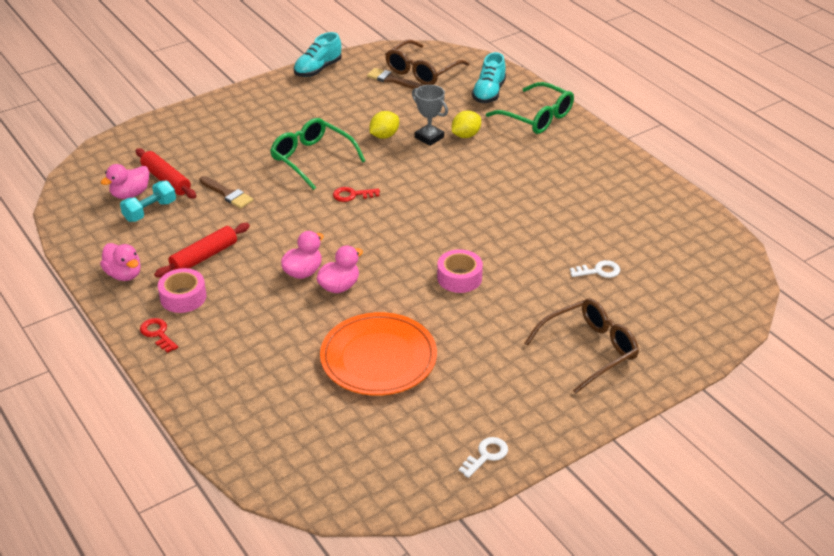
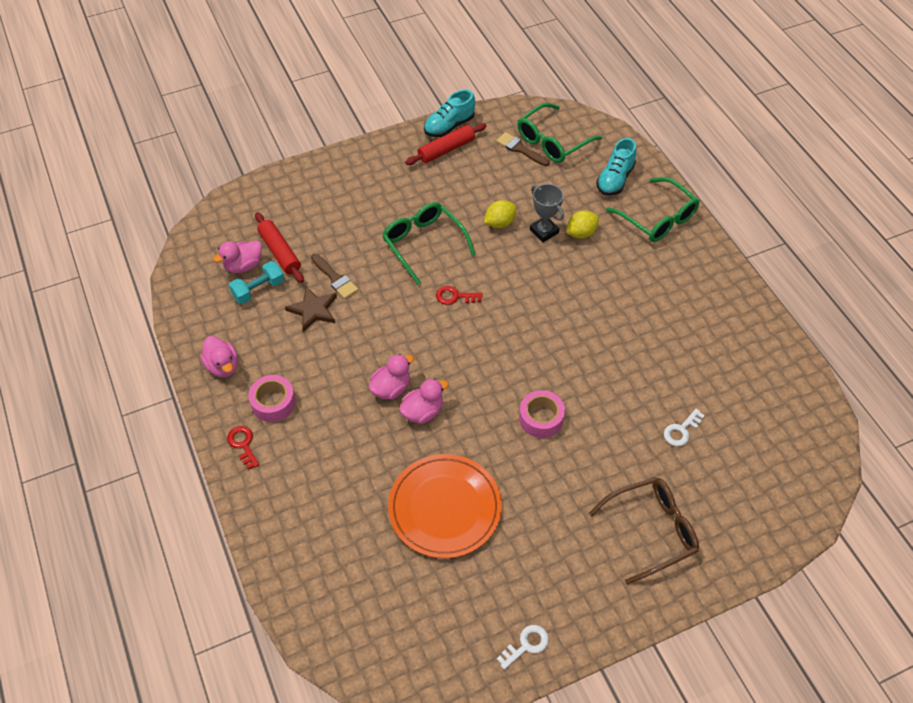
camera: 10 degrees right, 15 degrees up
(204, 257) = (300, 355): red rolling pin -> red rolling pin (446, 149)
(210, 220) = (313, 310): none -> brown star
(422, 71) = (552, 141): brown glasses -> green glasses
(599, 271) = (681, 431): white key -> white key turned 135 degrees clockwise

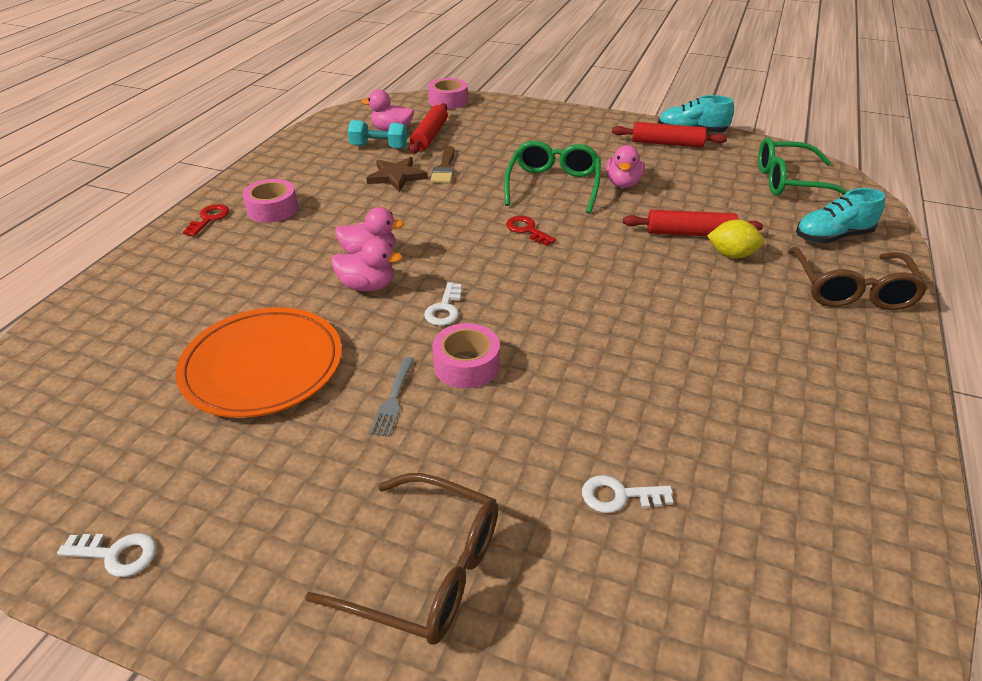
camera: 45 degrees right, 15 degrees down
(223, 366) = (280, 171): pink duck -> pink duck (623, 183)
(239, 202) = (448, 101): none -> pink tape
(485, 392) = (445, 309): none -> white key
(500, 223) = (649, 207): yellow lemon -> none
(520, 149) = (745, 172): brown brush -> none
(534, 468) = (393, 399): none -> grey fork
(544, 231) = (689, 233): grey trophy -> red rolling pin
(658, 219) = (851, 290): green glasses -> brown glasses

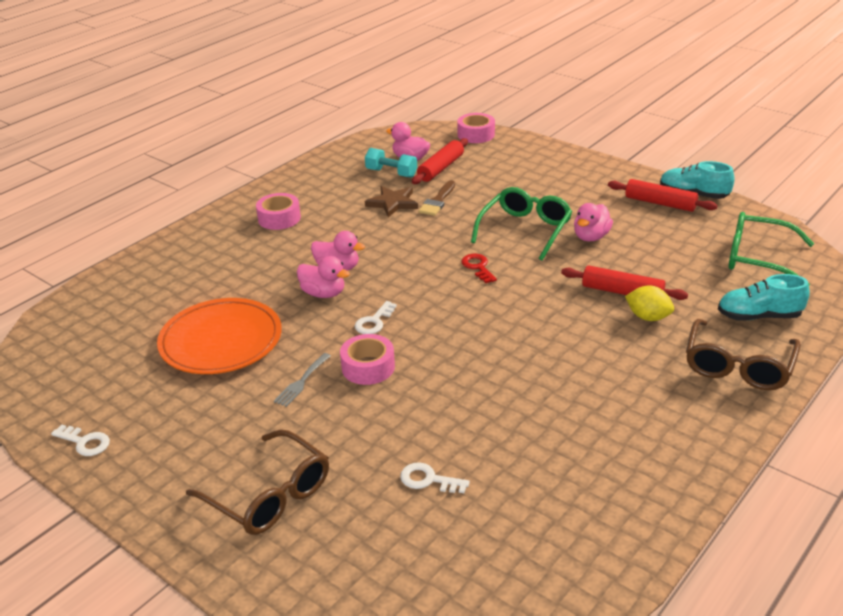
camera: 20 degrees right, 5 degrees down
(209, 219) = (228, 219): red key -> none

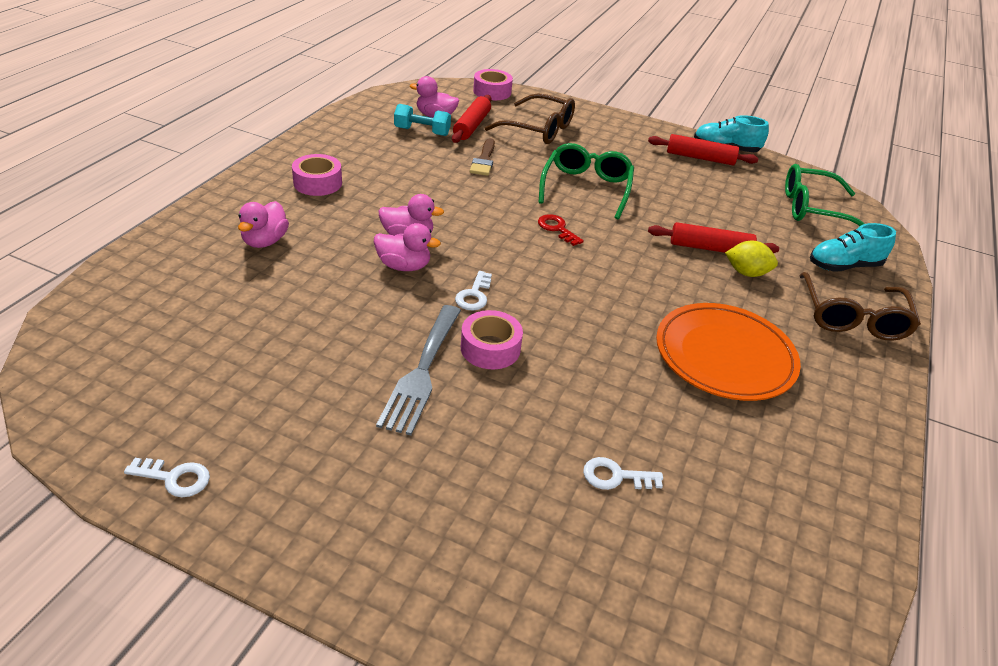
camera: 20 degrees left, 5 degrees up
(221, 341) = (305, 330): orange plate -> orange plate (724, 356)
(269, 495) = (442, 520): brown glasses -> brown glasses (539, 129)
(301, 382) = (422, 372): grey fork -> grey fork, size x1.89
(393, 203) = (437, 163): brown star -> none
(591, 237) = (653, 193): pink duck -> pink duck (265, 241)

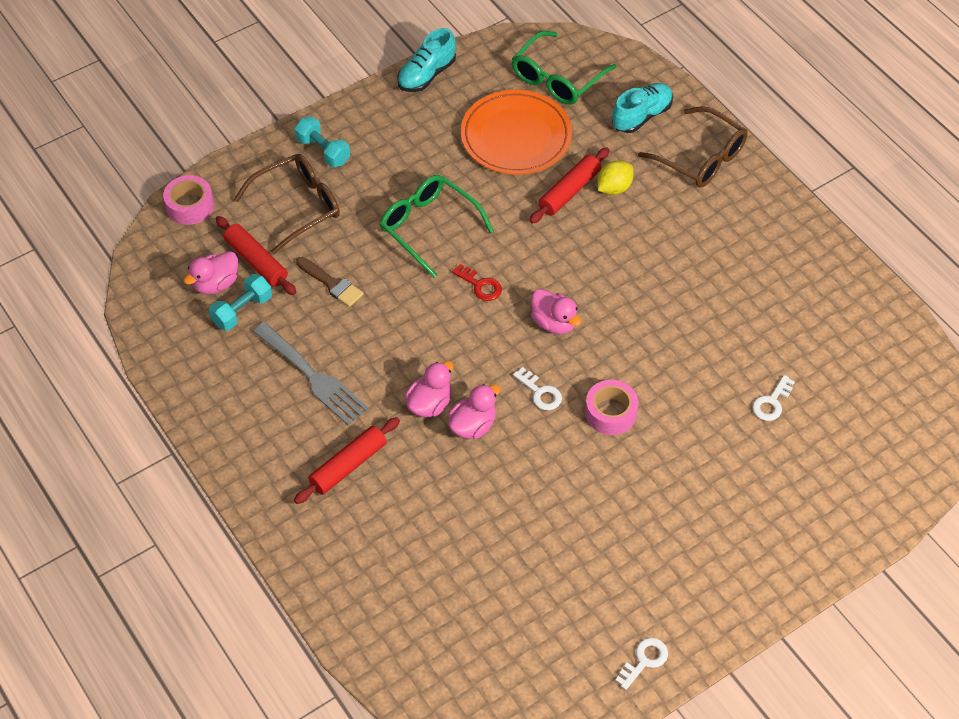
camera: 55 degrees left, 15 degrees up
(265, 241) = (375, 518): pink duck -> pink duck (554, 323)
(318, 183) = (295, 441): pink tape -> none
(422, 372) = (614, 469): grey fork -> grey fork (313, 376)
(557, 229) = (480, 285): red key -> red key turned 135 degrees counterclockwise
(600, 126) = (323, 151): none -> turquoise dumbbell
(700, 158) = (429, 105): red rolling pin -> red rolling pin (348, 465)
(724, 356) = (697, 268): orange plate -> orange plate (516, 137)
(844, 266) = (641, 116): turquoise shoe -> turquoise shoe turned 150 degrees counterclockwise

